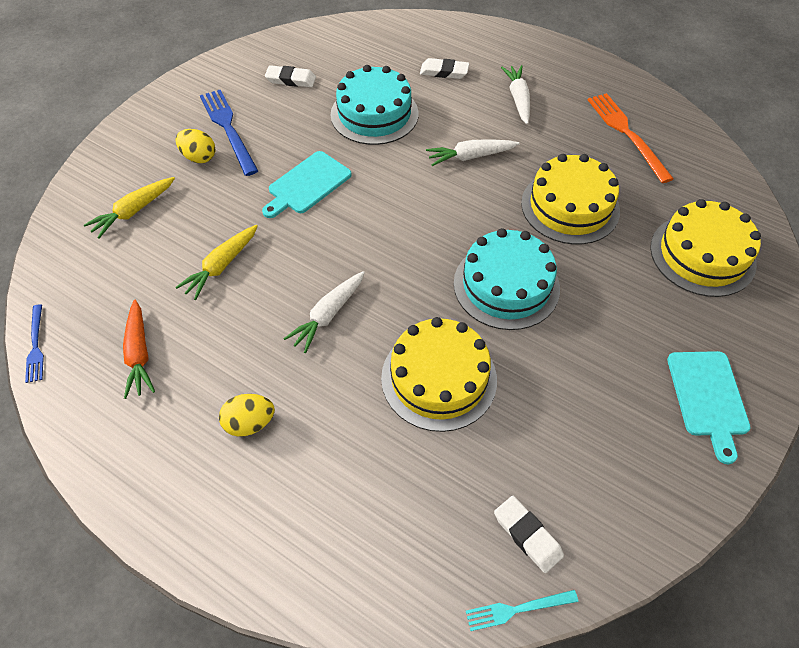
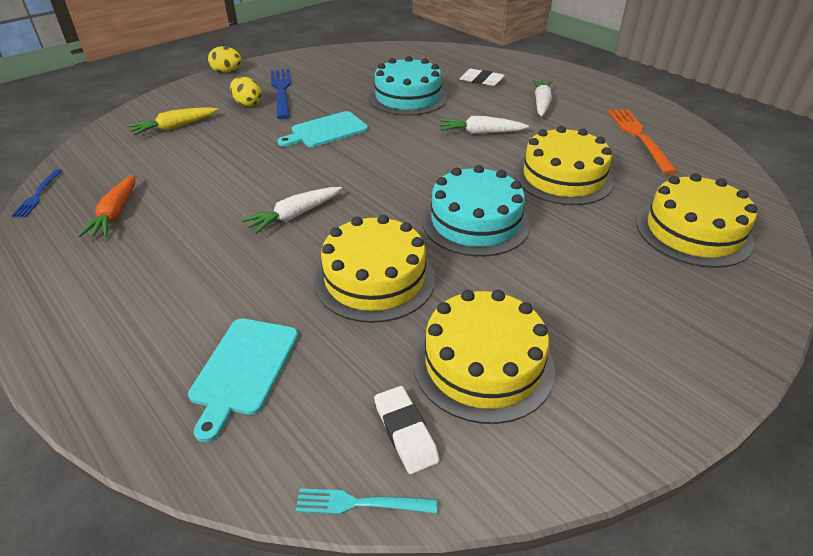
camera: 15 degrees right, 15 degrees down
(221, 266) = (222, 169): yellow carrot -> none
(250, 423) = (176, 279): yellow egg -> yellow egg (227, 71)
(291, 80) = (349, 71): white eraser -> none
(566, 450) = (483, 364): none -> yellow cake
(708, 397) = (666, 349): turquoise cutting board -> turquoise cutting board (243, 369)

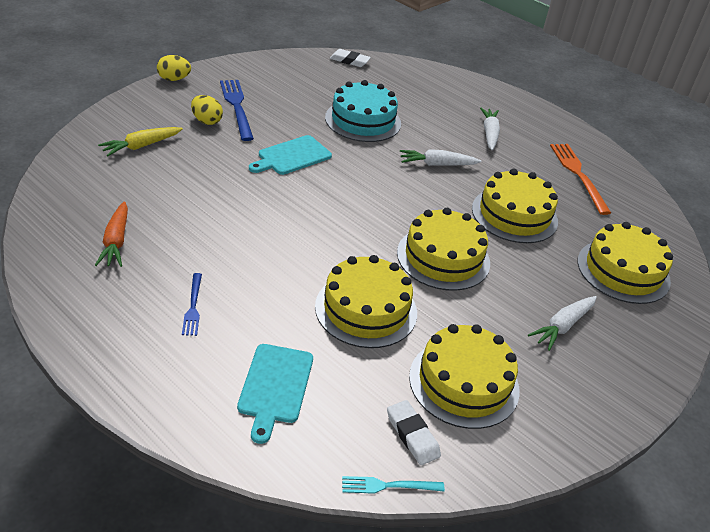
camera: 10 degrees left, 0 degrees up
(38, 194) = (32, 218): blue fork -> blue fork (193, 306)
(294, 215) = (283, 247): white carrot -> white carrot (562, 326)
(475, 222) = (443, 257): turquoise cake -> yellow cake
(481, 80) = (430, 103): white eraser -> white eraser (349, 61)

